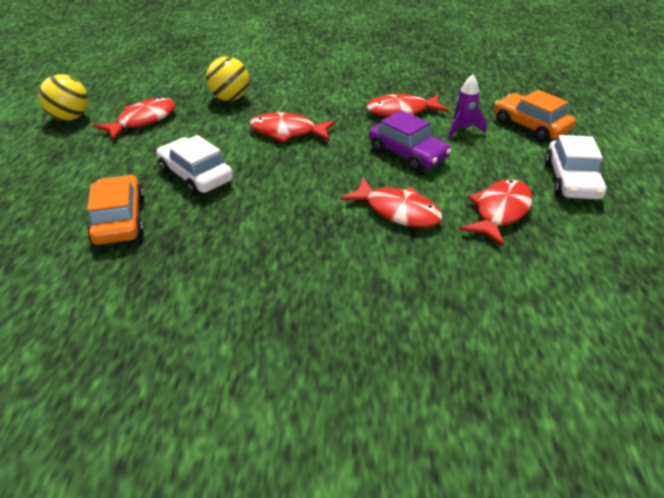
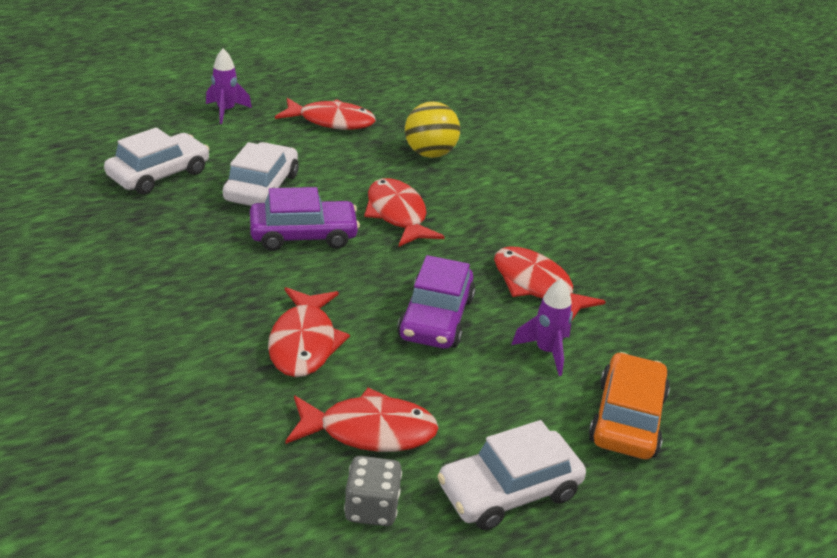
camera: 55 degrees right, 5 degrees down
(65, 161) = (226, 111): none -> purple rocket
(70, 118) = (298, 83): yellow ball -> none
(119, 220) = (159, 174): orange car -> white car
(275, 175) = (303, 235): none -> purple car
(568, 232) = (372, 508): none -> grey dice

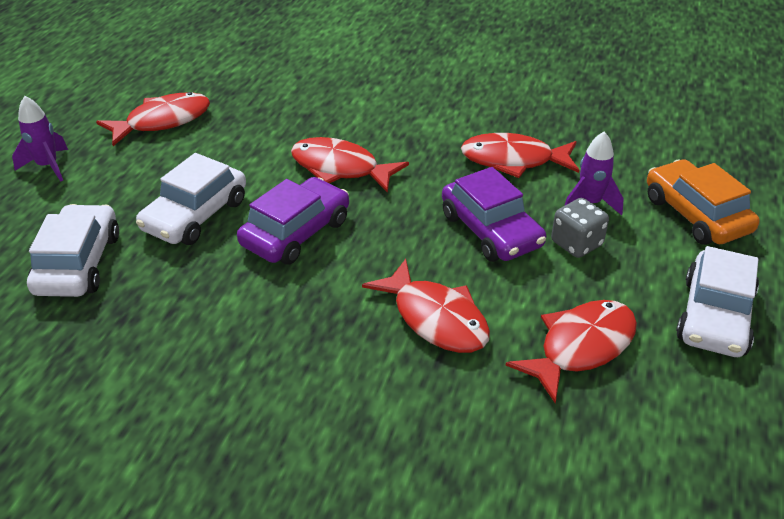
camera: 40 degrees left, 5 degrees up
(262, 187) = (195, 215): white car -> white car turned 120 degrees counterclockwise
(372, 508) = (667, 400): grey dice -> grey dice (576, 243)
(430, 154) = (286, 103): yellow ball -> none

